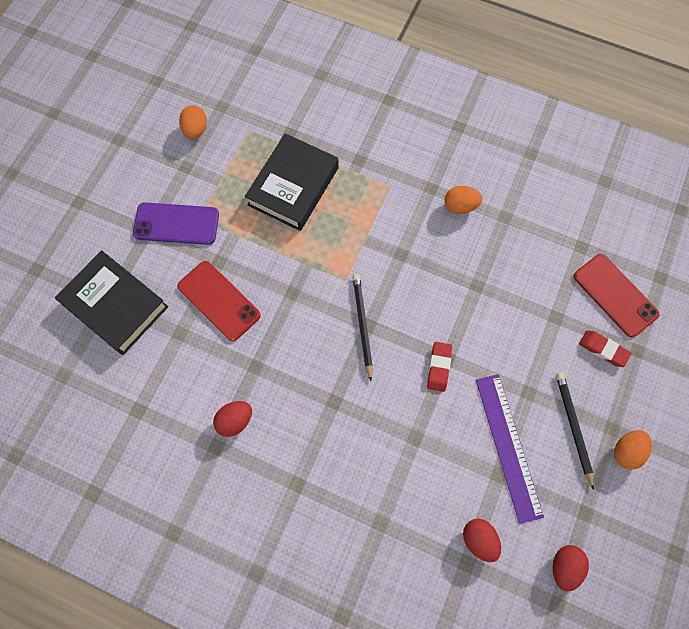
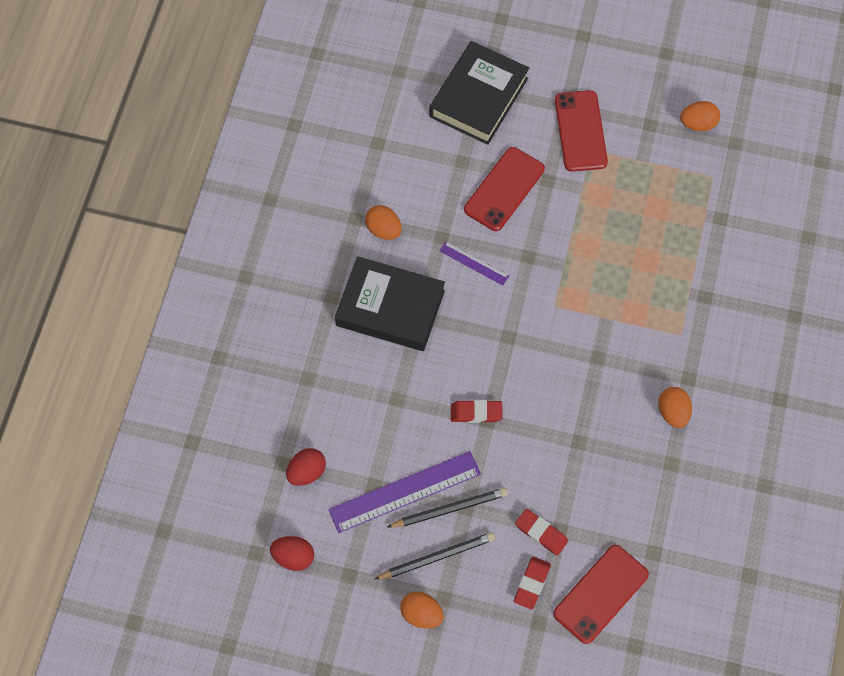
camera: 80 degrees right, 5 degrees down
(176, 224) = (580, 131): purple phone -> red phone
(235, 420) = (383, 230): red egg -> orange egg
(289, 342) = (474, 263): none -> purple ruler
(293, 186) = (653, 235): black book -> black book (390, 308)
(362, 325) = (507, 330): black pencil -> black pencil (449, 509)
(558, 333) = (541, 533): none -> red eraser

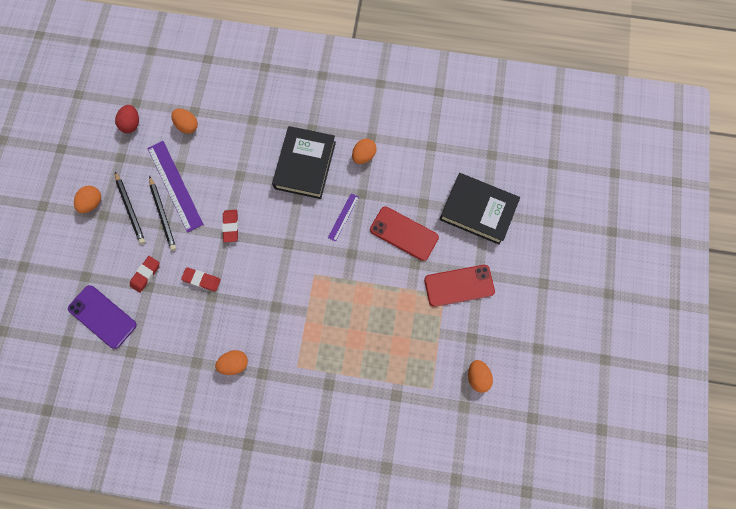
camera: 85 degrees right, 10 degrees up
(306, 472) = (188, 126): red egg -> orange egg
(532, 584) = (111, 270): red eraser -> red eraser (202, 280)
(601, 594) = (102, 316): red phone -> purple phone

